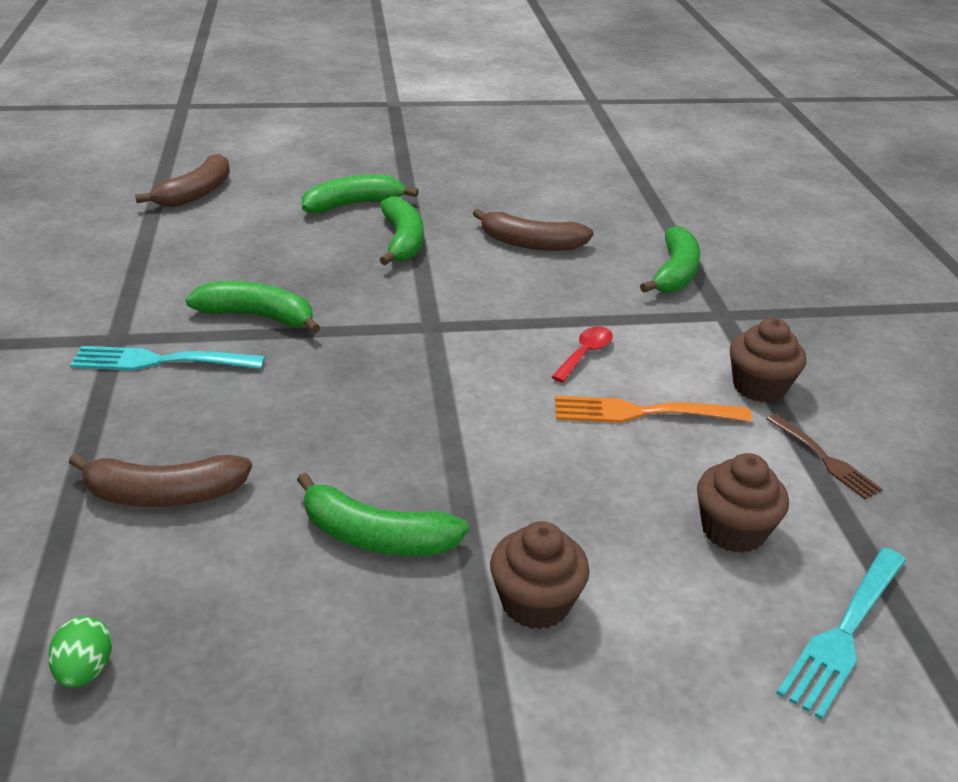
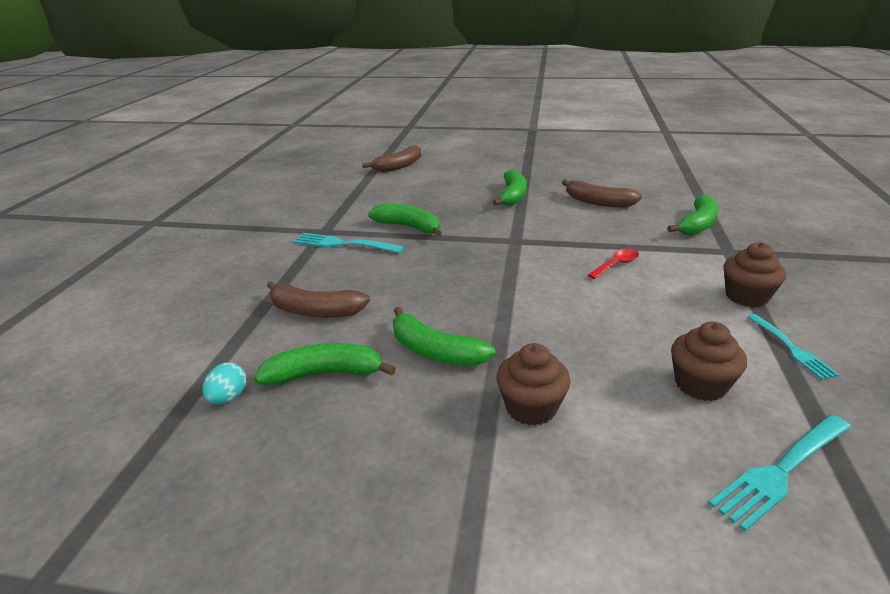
camera: 20 degrees right, 5 degrees down
(85, 670) = (228, 398): green egg -> turquoise egg
(353, 205) = (489, 176): green banana -> green banana (325, 374)
(644, 412) = (650, 303): orange fork -> none
(823, 458) = (790, 348): brown fork -> turquoise fork

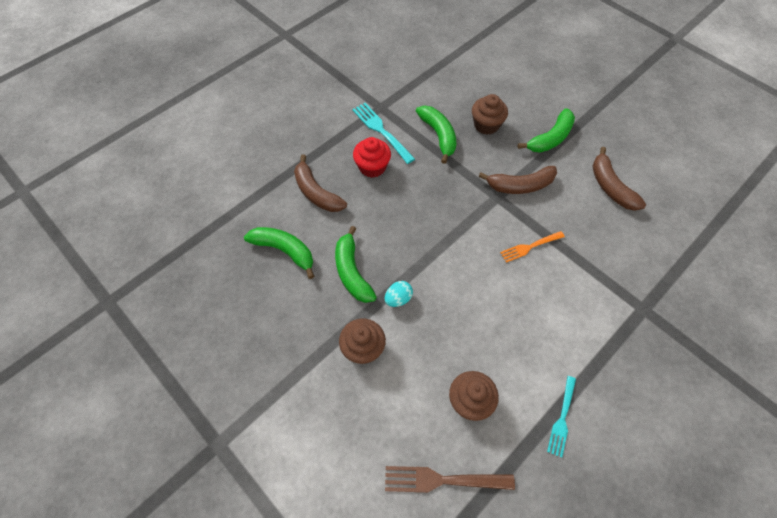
camera: 35 degrees right, 30 degrees up
(228, 398) = (231, 237): turquoise egg -> turquoise egg (398, 299)
(363, 269) = (372, 167): none -> red cupcake
(399, 166) = (499, 44): brown banana -> brown banana (520, 186)
(588, 256) = (530, 246): none -> orange fork
(616, 265) = (540, 268): red spoon -> none
(697, 225) = (659, 264): green banana -> none
(746, 297) = (593, 359): brown cupcake -> brown cupcake (486, 125)
(782, 470) = (444, 480): turquoise fork -> brown fork

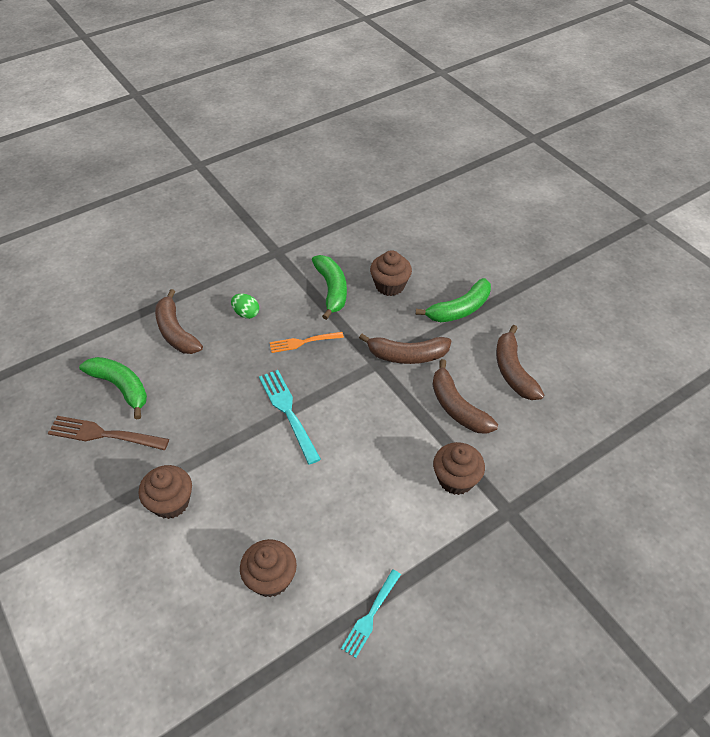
camera: 10 degrees right, 10 degrees down
(352, 272) = (186, 420): green banana -> none
(372, 167) = (246, 313): red cupcake -> green egg
(382, 131) = (269, 277): turquoise fork -> turquoise fork (289, 413)
(398, 299) = (227, 456): turquoise egg -> none
(444, 480) = (212, 658): brown fork -> brown fork (105, 434)
(530, 246) = (396, 422): orange fork -> orange fork (304, 342)
(575, 225) = (457, 407): none -> brown banana
(593, 288) = (456, 479): none -> brown cupcake

